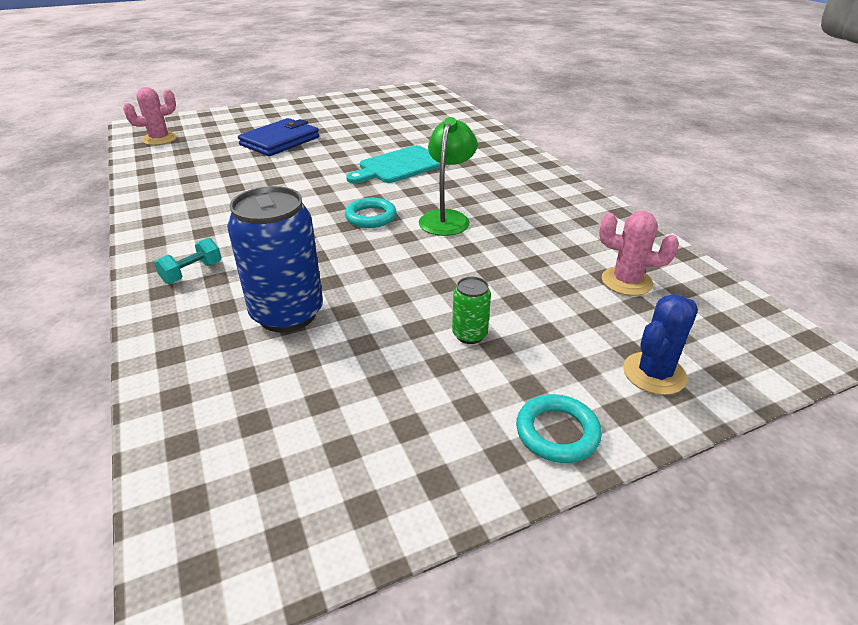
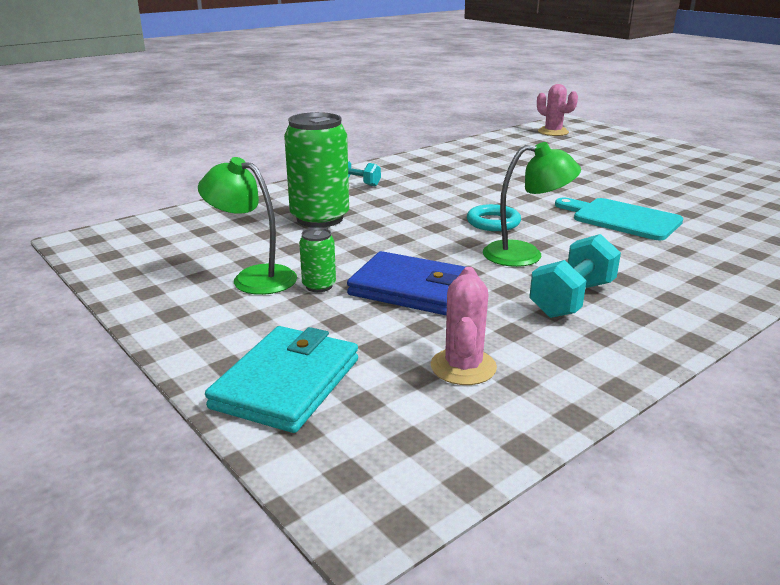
camera: 75 degrees right, 10 degrees down
(280, 141) = (608, 165): blue wallet -> blue wallet (411, 289)
(287, 314) = (319, 218): blue can -> green can
(432, 380) = (253, 277): none -> green lamp
(531, 218) = (572, 299): none -> turquoise dumbbell
(557, 432) = (197, 333): turquoise ring -> none
(654, 373) = (287, 383): blue cactus -> turquoise wallet

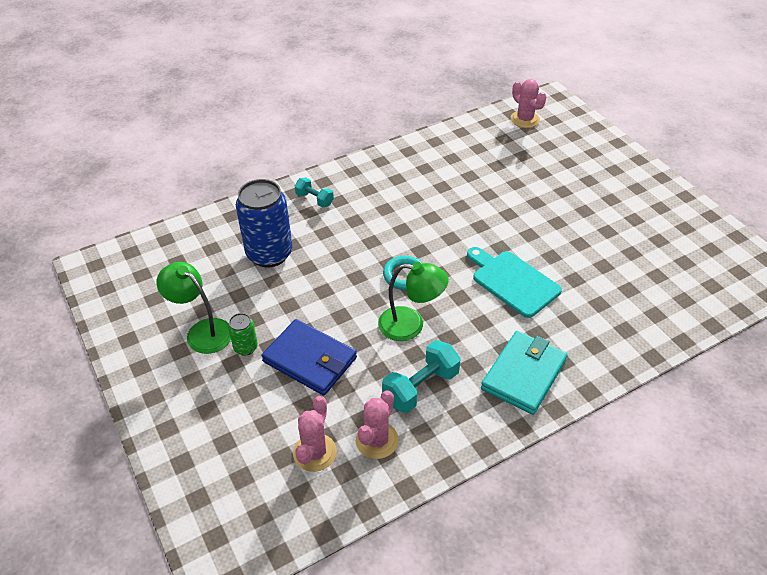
camera: 10 degrees right, 20 degrees up
(287, 383) = (199, 452): turquoise wallet -> turquoise wallet (523, 374)
(319, 218) = (269, 254): green can -> blue can
(545, 348) = (377, 440): none -> pink cactus

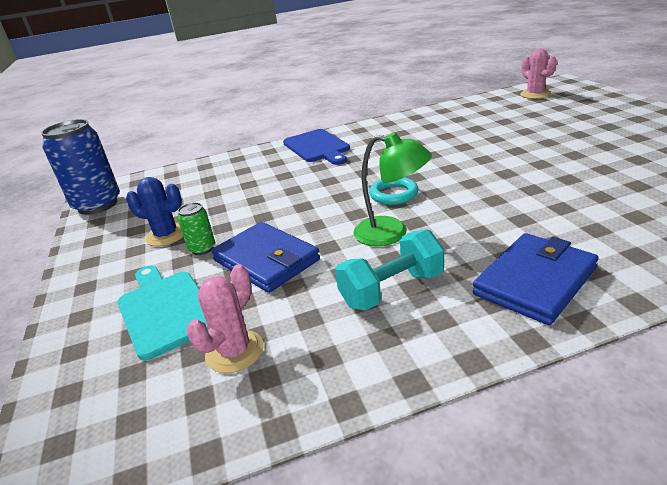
camera: 15 degrees right, 15 degrees down
(202, 331) = (166, 235): green lamp -> blue cactus
(269, 254) = (260, 181): blue can -> blue can (98, 205)
(314, 199) = (317, 147): turquoise dumbbell -> blue cutting board
(377, 440) = (320, 343): pink cactus -> none
(513, 282) = (520, 198): turquoise cutting board -> turquoise cutting board (165, 310)
(523, 374) = (535, 281): turquoise wallet -> blue wallet

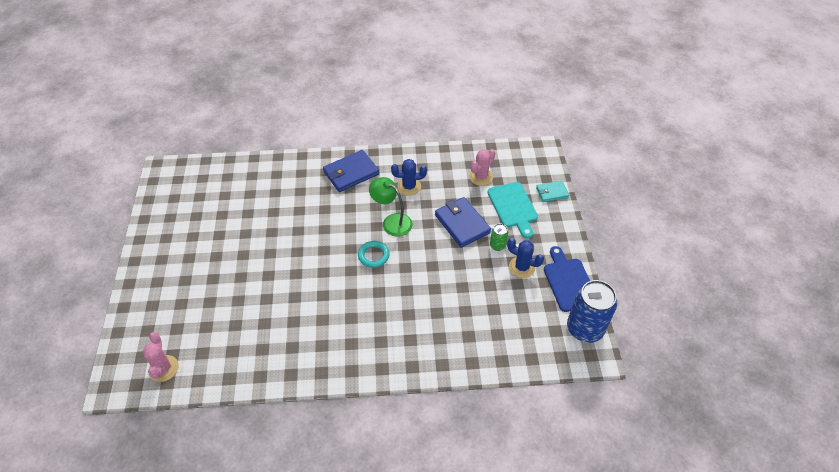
camera: 170 degrees left, 20 degrees up
(67, 360) = (552, 193): none -> turquoise wallet
(317, 147) = (399, 351): blue cutting board -> blue cutting board (569, 282)
(392, 290) = (409, 186): turquoise dumbbell -> blue cactus

